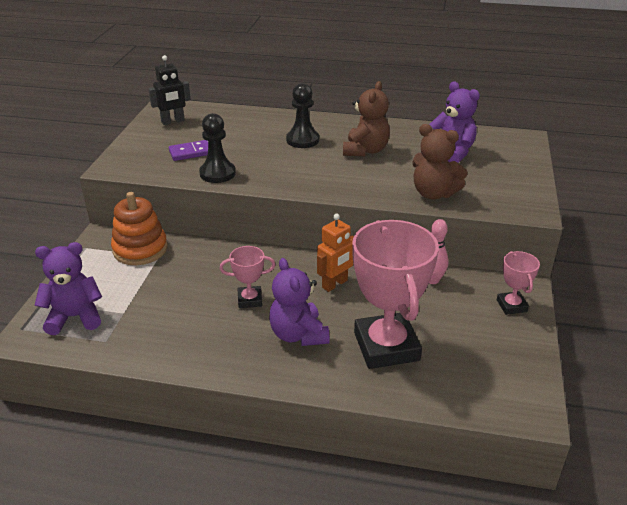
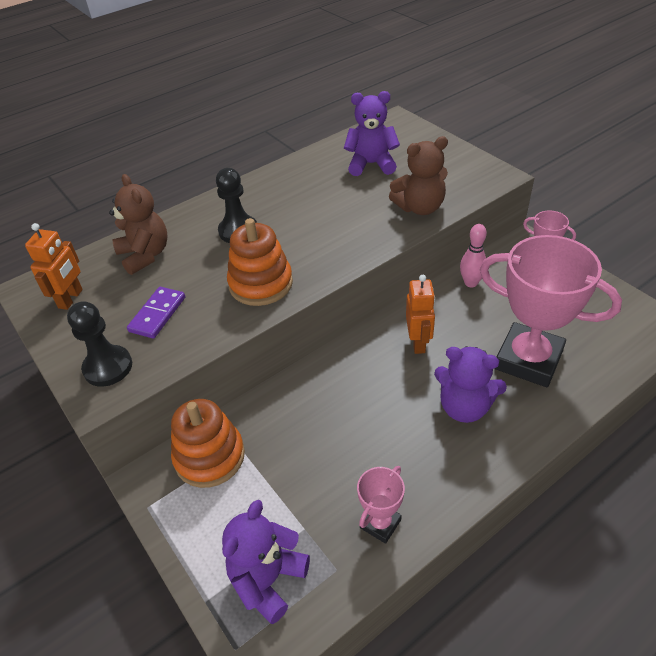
camera: 45 degrees left, 10 degrees up
(173, 121) = (71, 299): black robot -> orange robot
(217, 173) = (222, 318): black pawn -> black pawn (108, 367)
(250, 300) = (383, 413): pink trophy -> pink trophy (380, 524)
(265, 171) = (261, 284): none -> orange stacking toy
(365, 150) = (307, 205): brown teddy bear -> brown teddy bear (145, 255)

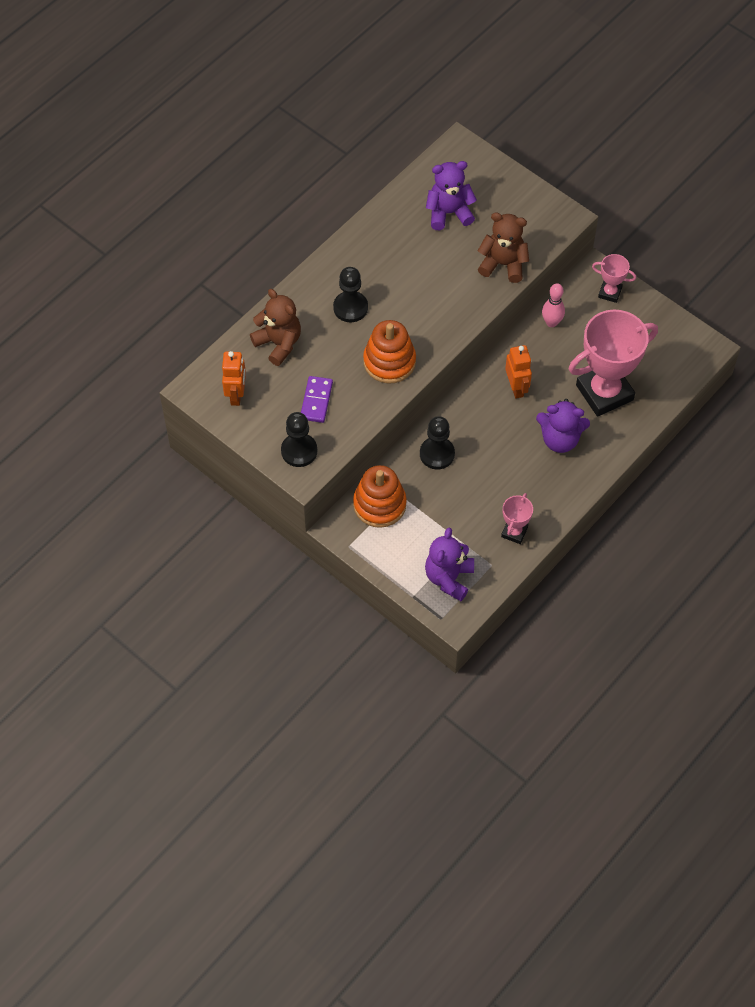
camera: 15 degrees left, 15 degrees up
(302, 404) = (437, 454): none -> black pawn
(420, 207) = (503, 264): brown teddy bear -> brown teddy bear turned 135 degrees counterclockwise
(528, 360) = (604, 392): pink trophy -> pink trophy turned 45 degrees counterclockwise

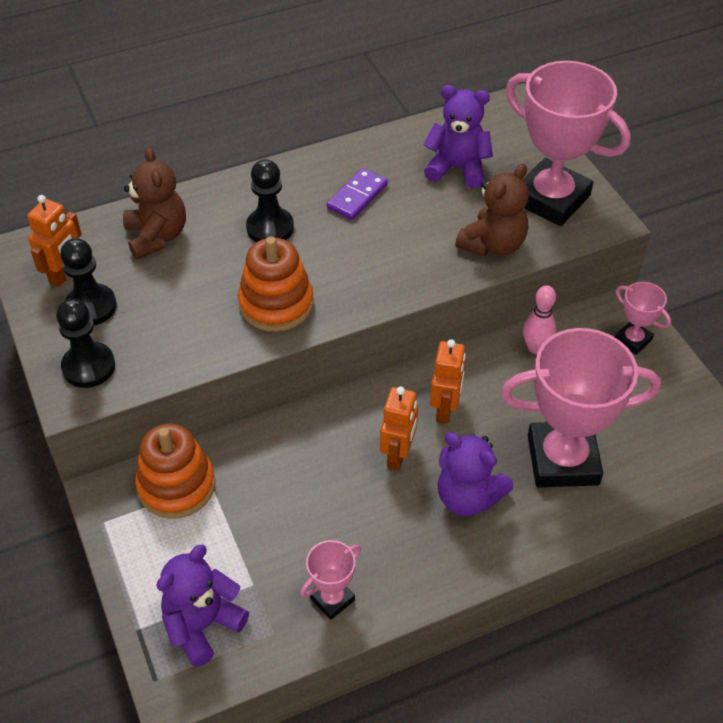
camera: 25 degrees right, 10 degrees down
(316, 400) = (154, 315): purple domino -> purple domino (357, 196)
(437, 454) = (291, 451): black pawn -> black pawn (91, 306)
(503, 264) = (493, 244): brown teddy bear -> brown teddy bear turned 90 degrees clockwise
(504, 429) = (398, 455): none -> orange robot
(523, 214) = (551, 199): none -> pink trophy

